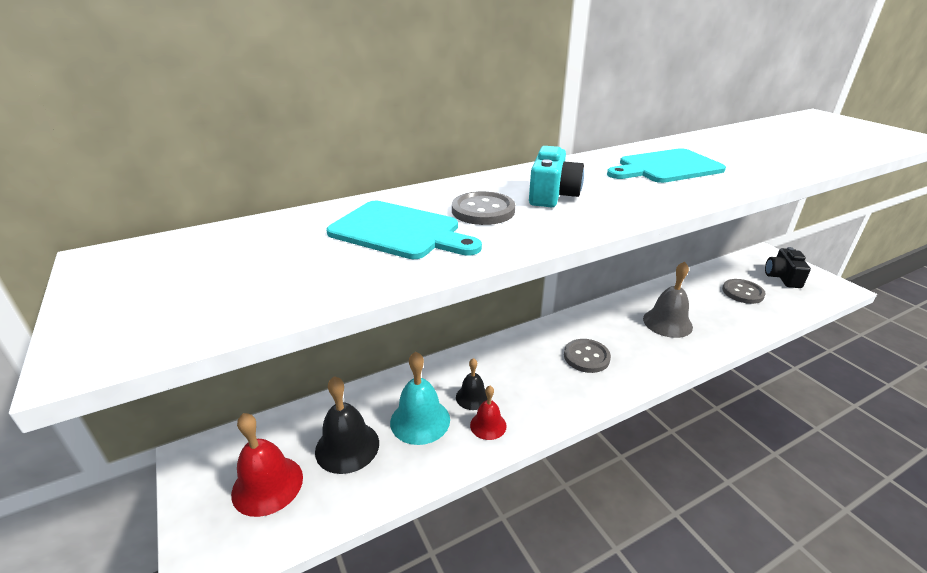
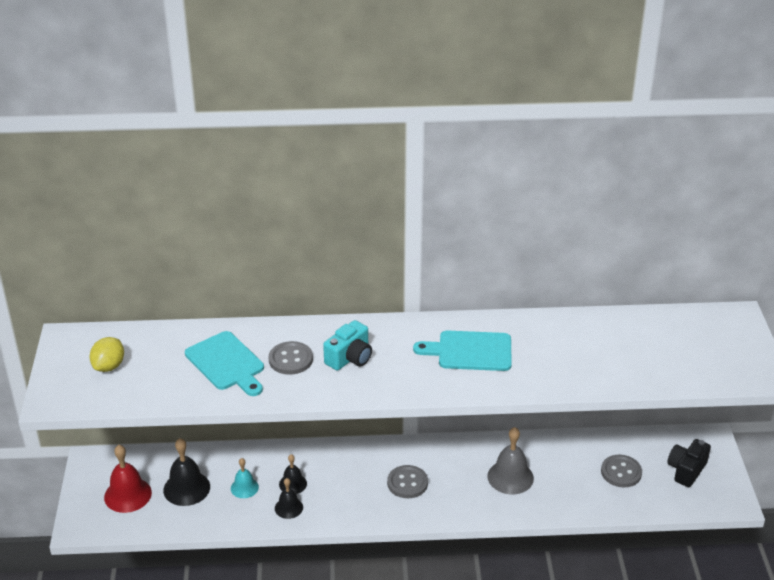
camera: 25 degrees right, 5 degrees up
(203, 275) = (109, 366): none -> yellow lemon
(420, 420) = (244, 487): turquoise bell -> turquoise bell, size x0.60
(488, 425) = (288, 507): red bell -> black bell

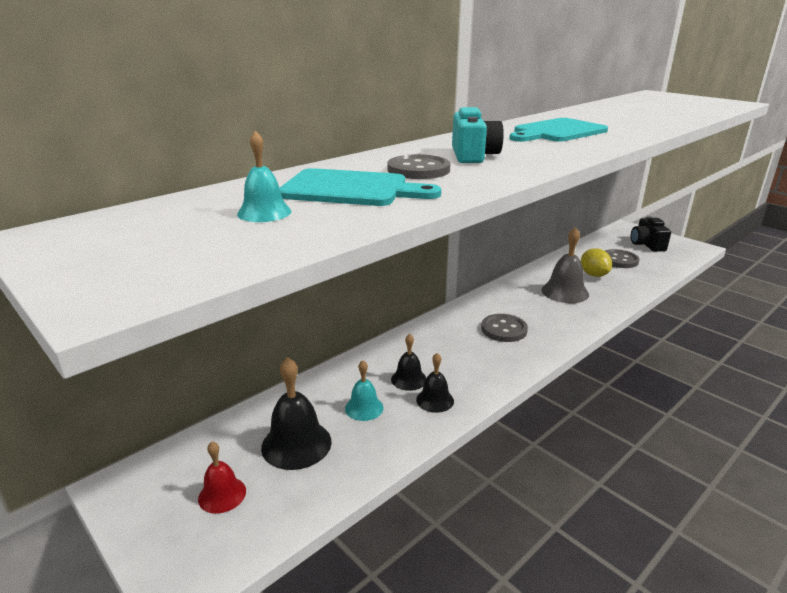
camera: 40 degrees left, 10 degrees down
(109, 366) = (173, 235): yellow lemon -> yellow lemon (593, 275)
(128, 495) = (222, 494): red bell -> red bell, size x0.60
(162, 365) = (264, 212): none -> turquoise bell

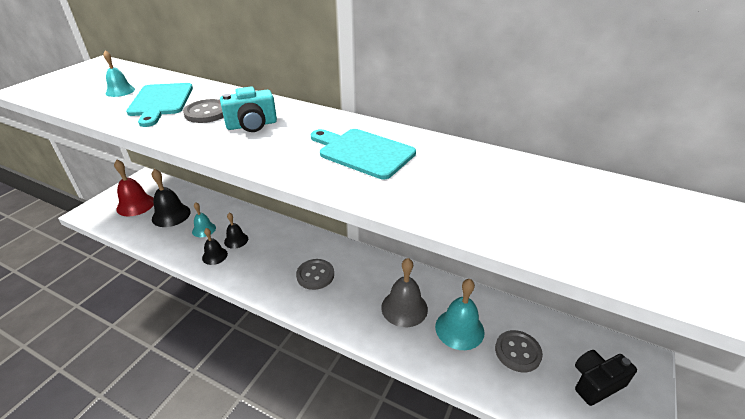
camera: 70 degrees right, 10 degrees up
(222, 494) = (135, 205): red bell -> red bell, size x1.66
(593, 275) = (459, 329): yellow lemon -> turquoise bell

